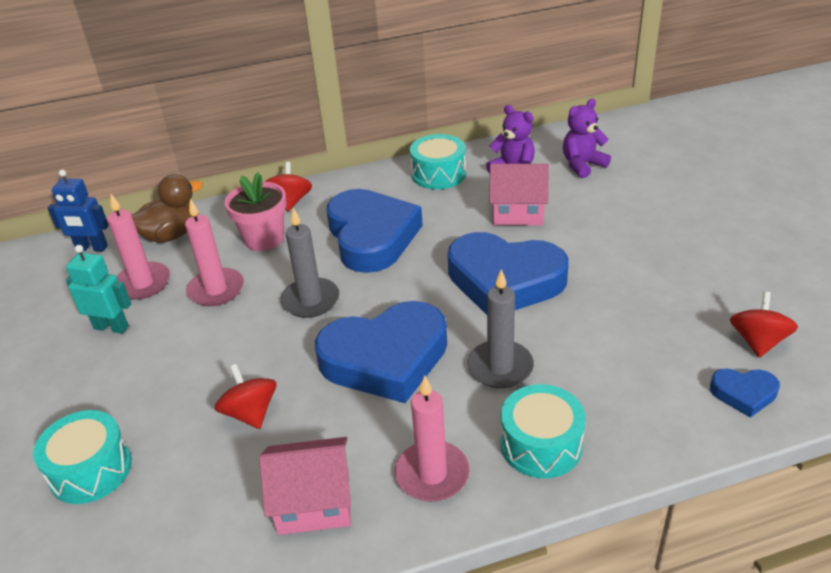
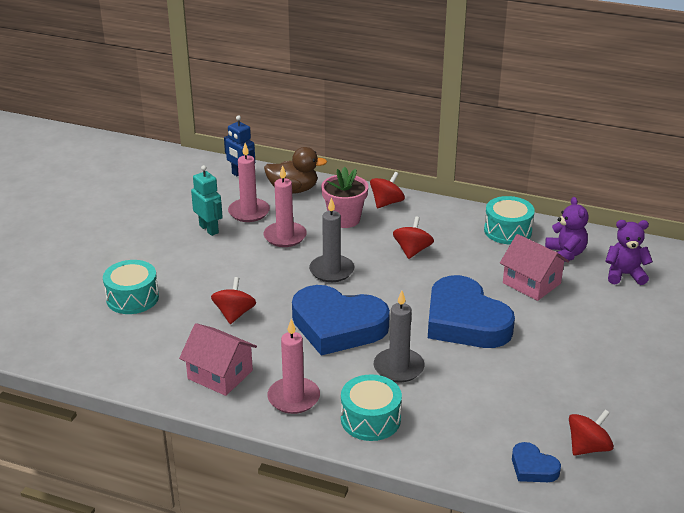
camera: 35 degrees right, 5 degrees down
(371, 237) = (412, 251): blue heart -> red spinning top

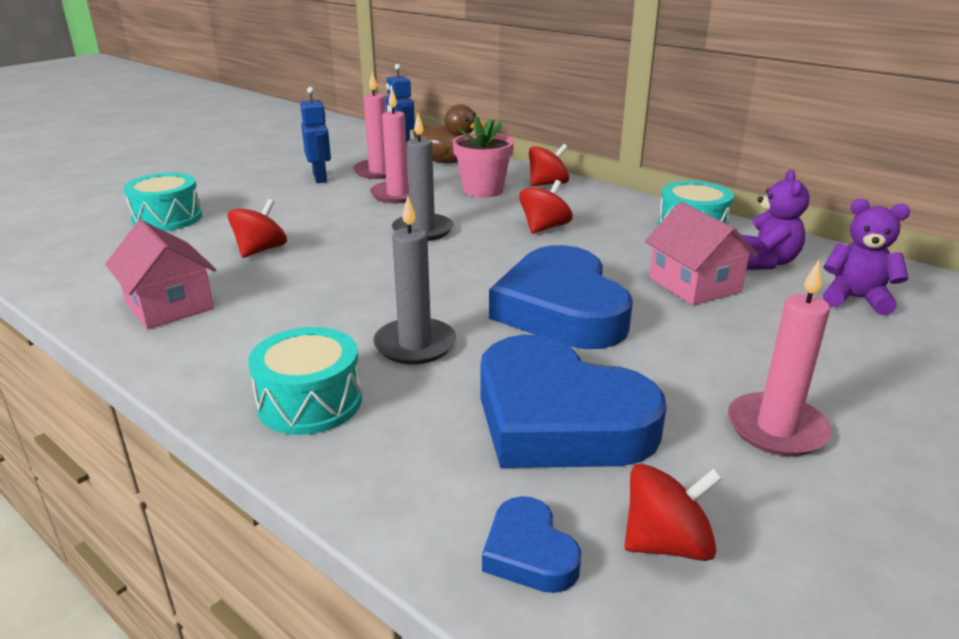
camera: 20 degrees right, 5 degrees down
(209, 229) = (320, 178): turquoise robot -> blue robot
(293, 398) = (230, 350): pink candle -> pink candle (776, 428)
(337, 326) = (375, 283): blue heart -> blue heart (558, 419)

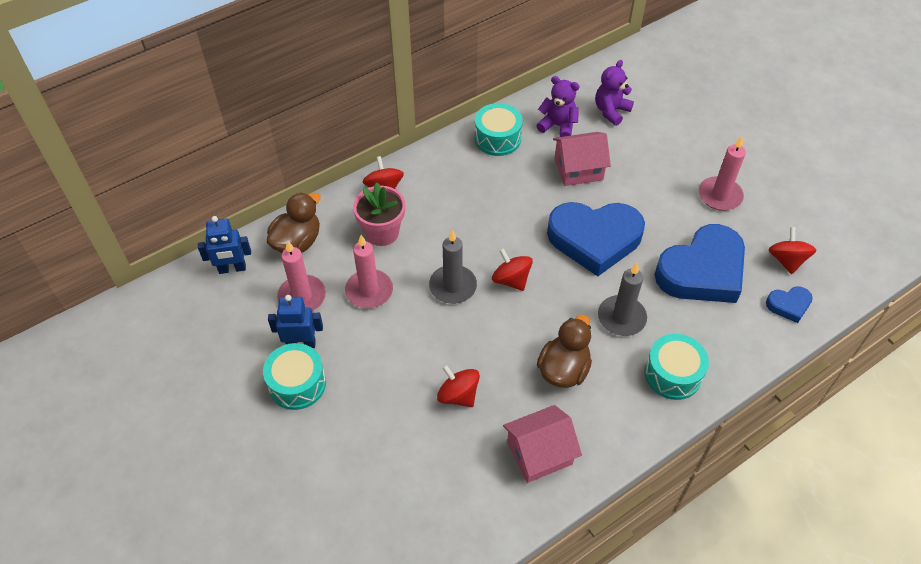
camera: 75 degrees left, 25 degrees up
(167, 218) = (363, 468): turquoise drum -> turquoise drum (297, 384)
(306, 309) = (563, 369): none -> brown duck
(544, 228) = (471, 214): red spinning top -> red spinning top (511, 280)

